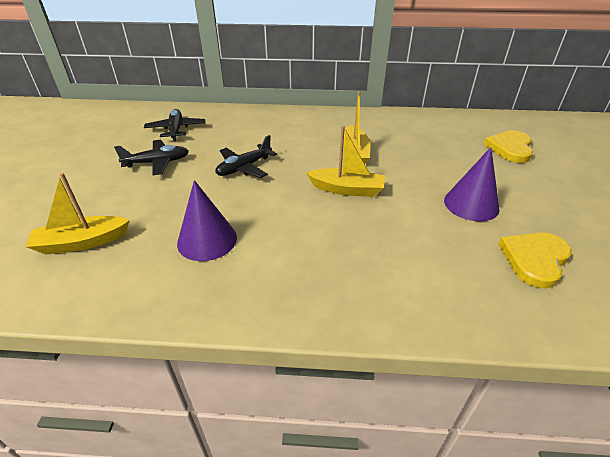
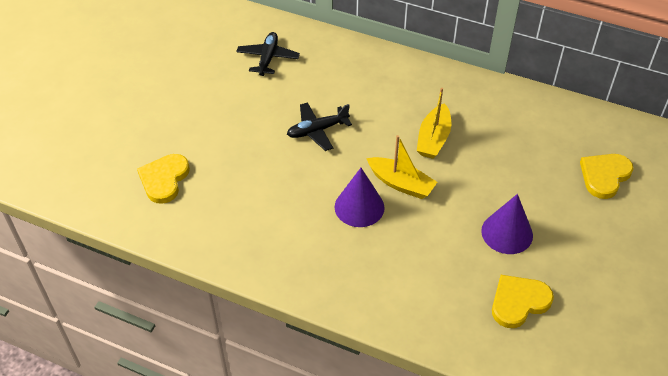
camera: 20 degrees right, 10 degrees up
(82, 242) = (164, 179): yellow boat -> yellow heart
(157, 162) = (239, 102): black plane -> none
(207, 240) = (259, 204): purple cone -> purple cone (359, 207)

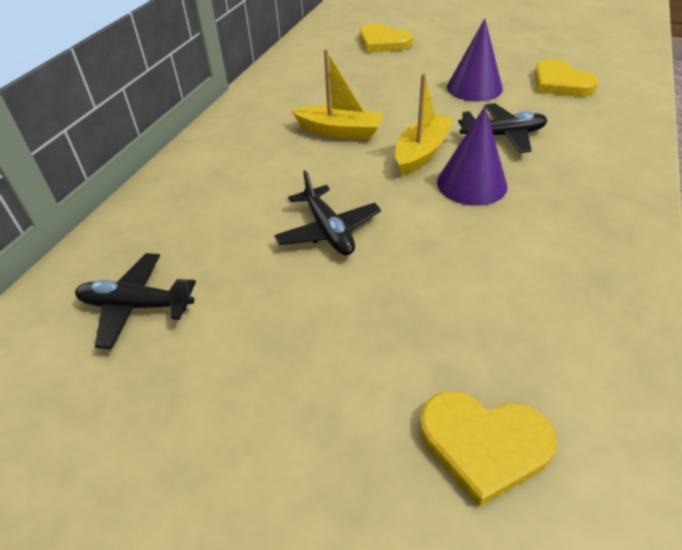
camera: 90 degrees left, 5 degrees down
(423, 237) = (503, 135): none -> black plane

